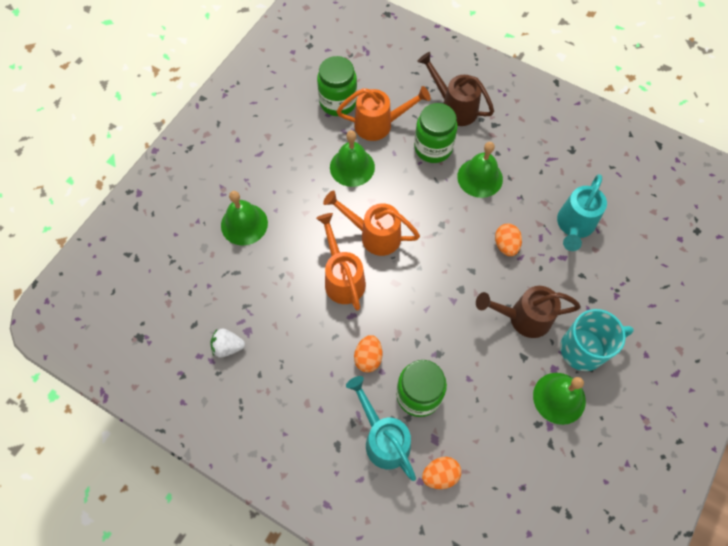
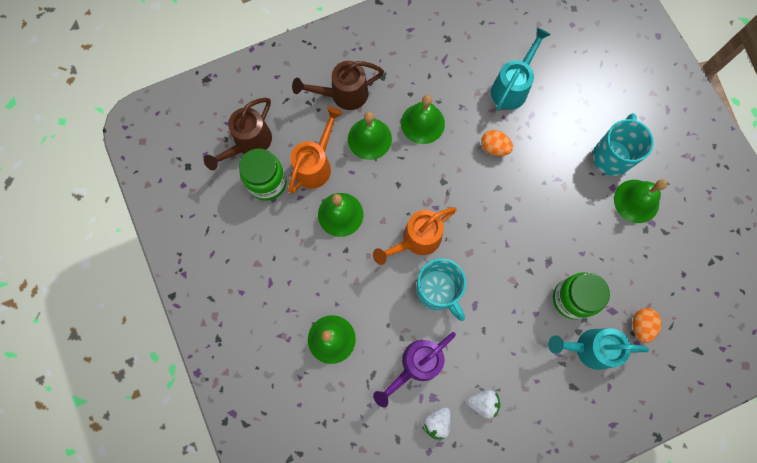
camera: 55 degrees left, 10 degrees up
(266, 301) = (416, 365): none -> purple watering can
(270, 374) = (483, 402): none -> white strawberry
(342, 278) = (437, 291): orange watering can -> turquoise mug
(368, 358) = (518, 316): orange egg -> none
(433, 148) = (369, 138): green jar -> green bell
(523, 318) = (560, 179): brown watering can -> brown watering can (249, 143)
(574, 226) = (512, 87): turquoise watering can -> turquoise watering can turned 120 degrees counterclockwise

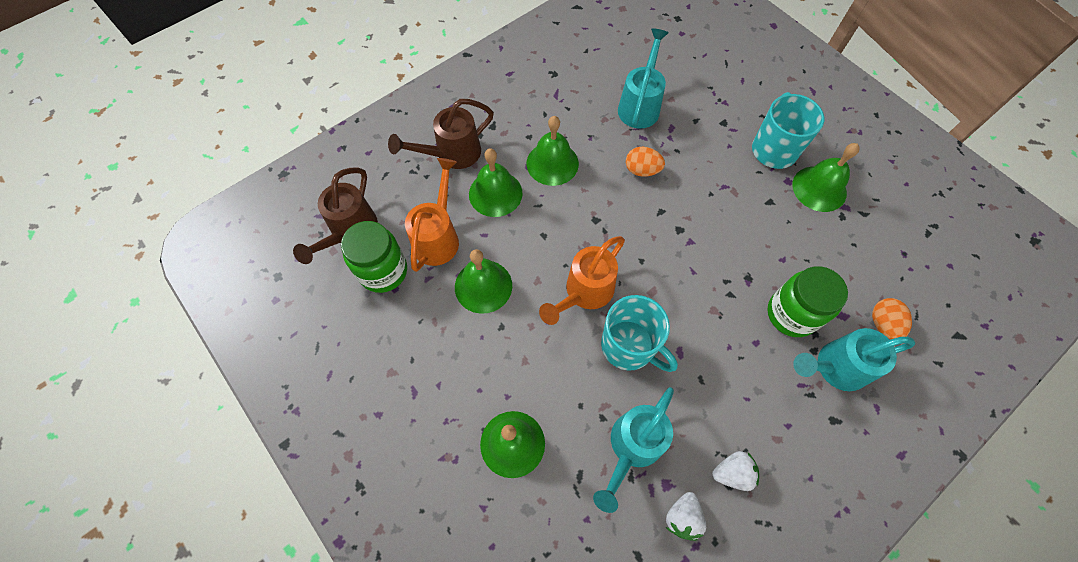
camera: 15 degrees left, 10 degrees down
(416, 365) = (632, 447): purple watering can -> turquoise watering can

